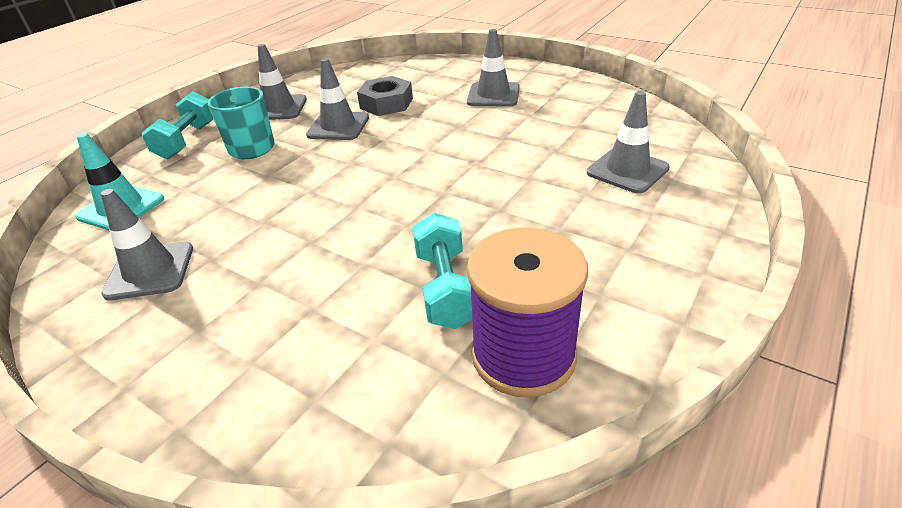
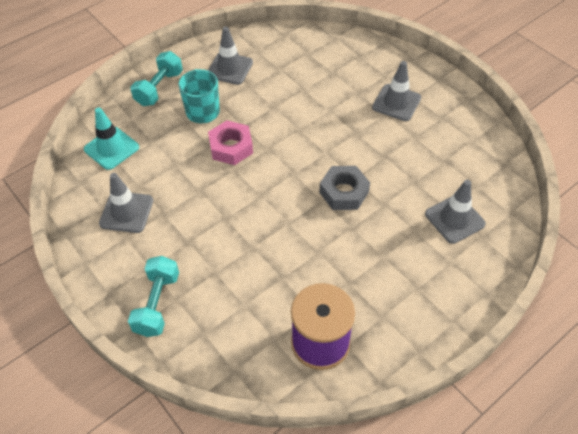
camera: 15 degrees right, 15 degrees up
(299, 171) = (231, 147): none -> pink nut
(338, 126) = (268, 105): grey traffic cone -> none
(386, 103) = (311, 87): grey nut -> grey nut (344, 192)
(446, 288) = (295, 282): turquoise dumbbell -> turquoise dumbbell (157, 304)

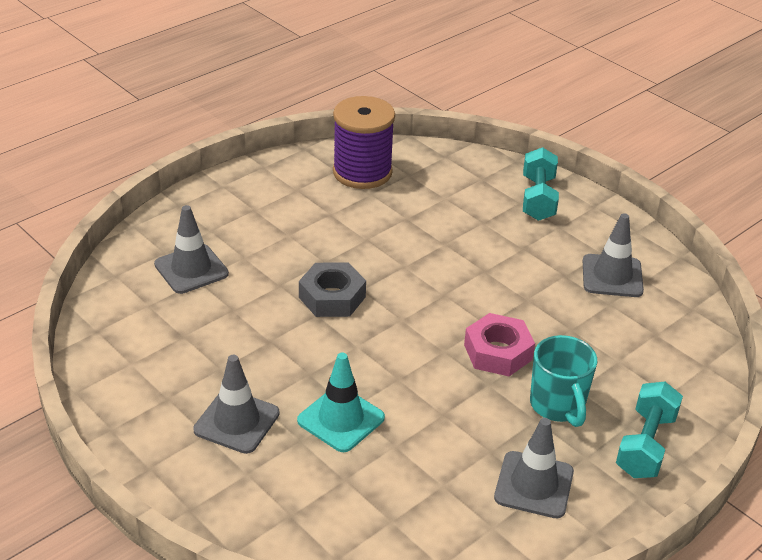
camera: 175 degrees right, 15 degrees down
(111, 148) = (673, 350): turquoise traffic cone -> turquoise traffic cone (341, 419)

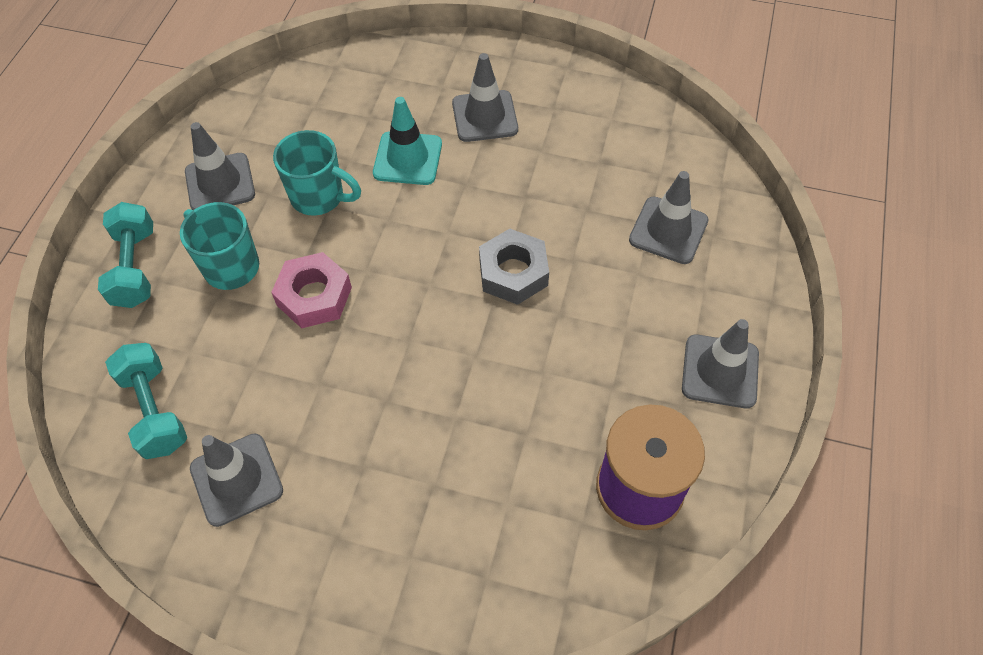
camera: 150 degrees right, 20 degrees up
(255, 192) = (720, 371): none -> grey traffic cone
(446, 425) = (319, 197): none -> turquoise mug
(538, 198) = (391, 581): turquoise dumbbell -> turquoise dumbbell (155, 410)

